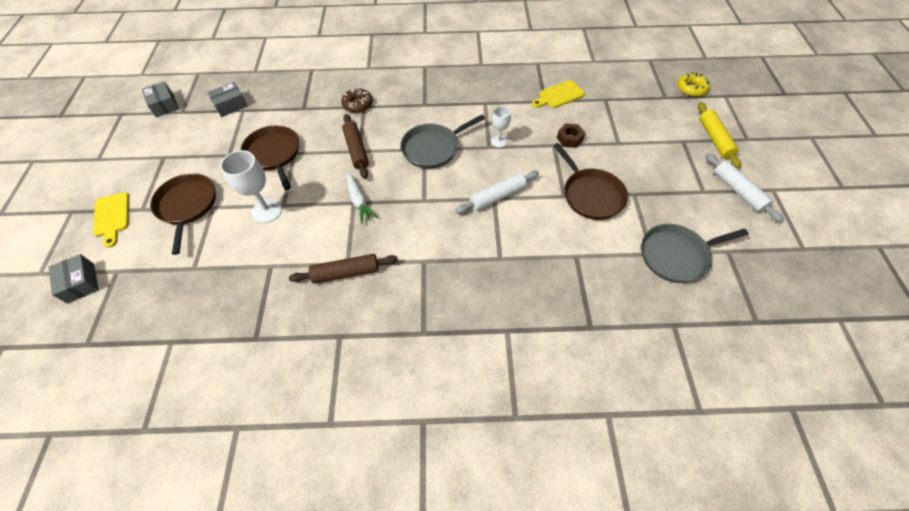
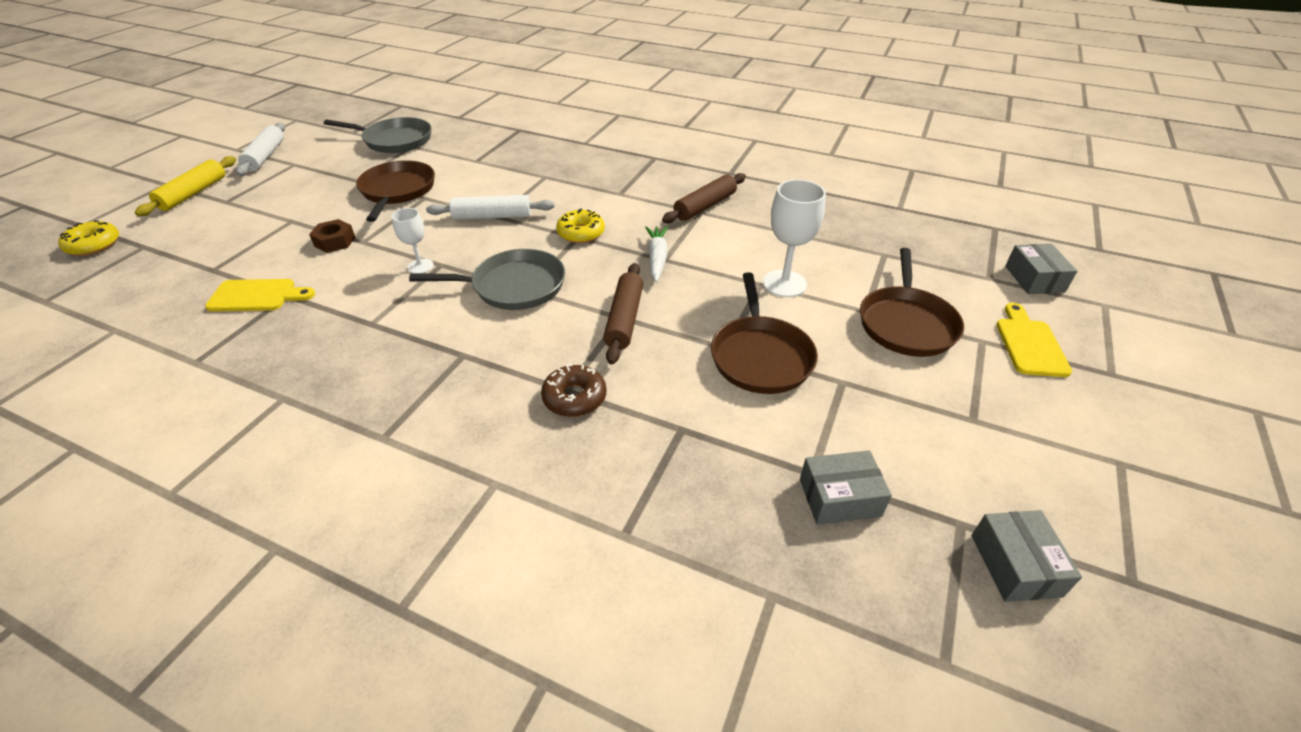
camera: 155 degrees left, 15 degrees down
(346, 272) = (705, 206): brown rolling pin -> brown rolling pin turned 60 degrees counterclockwise
(424, 205) = (581, 233): none -> yellow donut

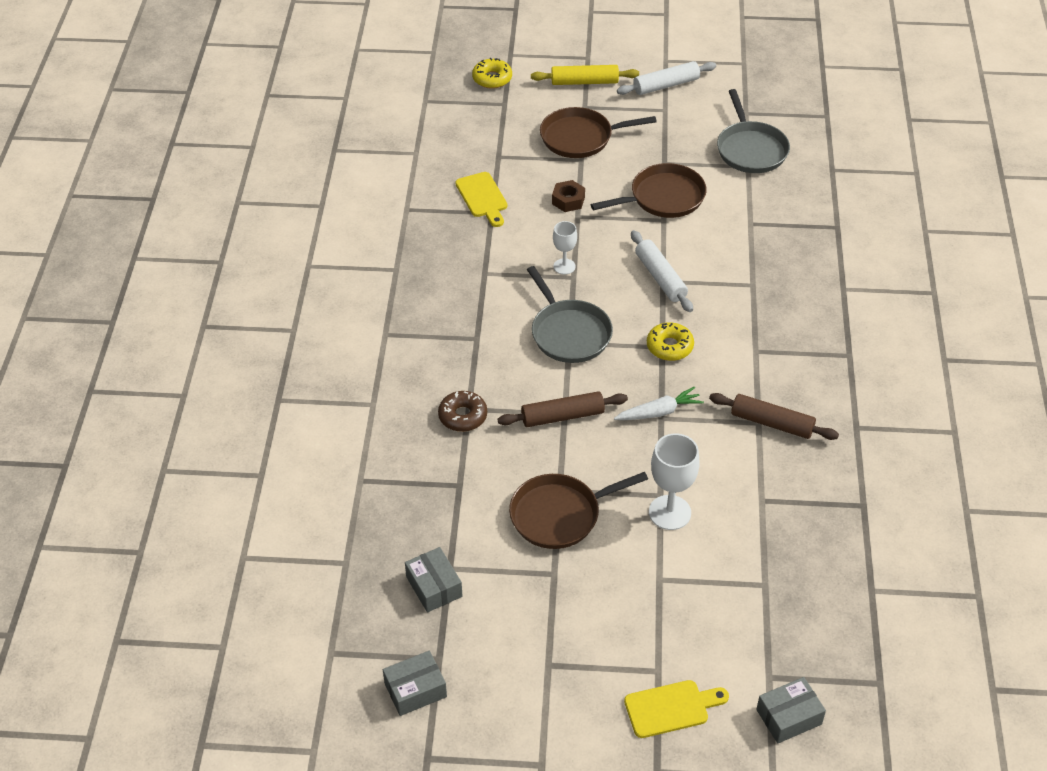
camera: 70 degrees right, 5 degrees up
(906, 324) = (655, 611): brown pan -> brown pan (580, 138)

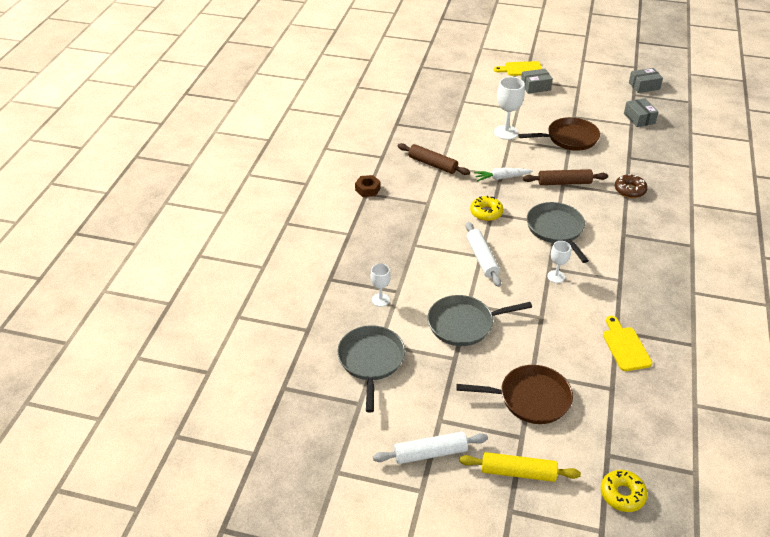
camera: 170 degrees left, 5 degrees down
(568, 200) = (548, 333): brown nut -> brown nut (367, 189)
(663, 197) = (464, 324): brown pan -> grey pan
(766, 211) = (380, 300): none -> white goblet
(789, 717) = (467, 61): grey box -> grey box (535, 87)

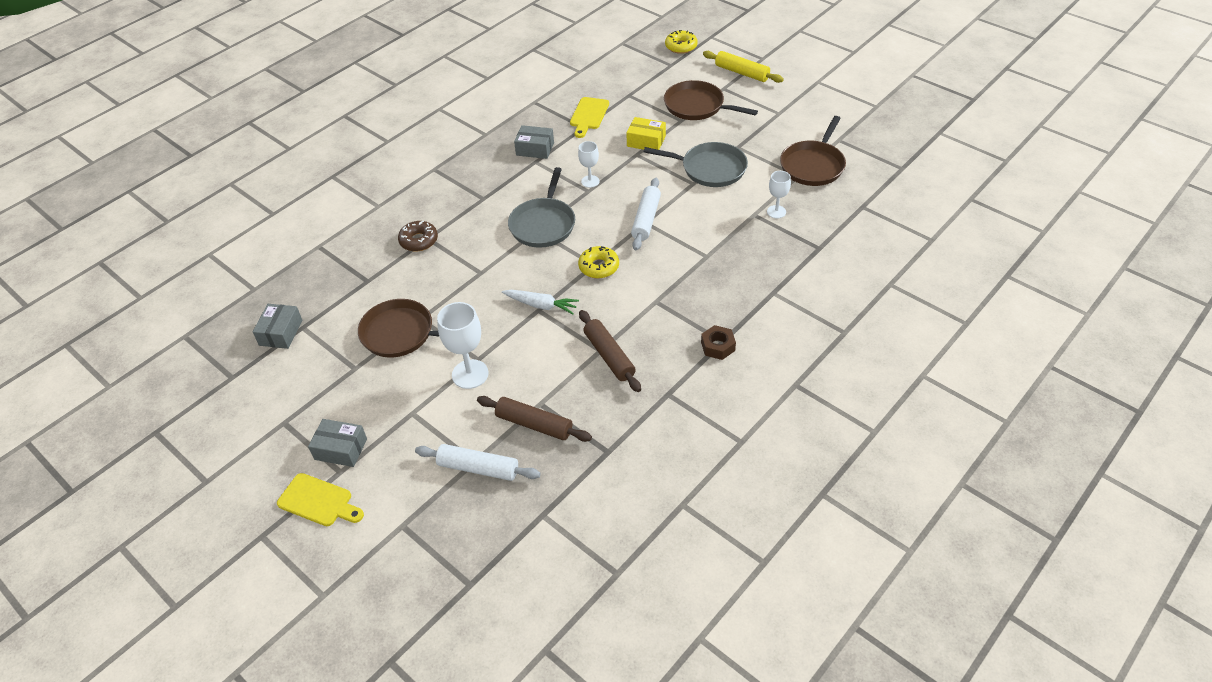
camera: 150 degrees left, 5 degrees up
(371, 360) = (813, 165): grey pan -> brown pan
(430, 453) = (798, 97): white rolling pin -> white rolling pin (478, 468)
(544, 334) = (646, 141): none -> yellow box
(564, 183) = (477, 274): brown rolling pin -> brown rolling pin (534, 424)
(644, 86) = (198, 387): grey box -> grey box (535, 149)

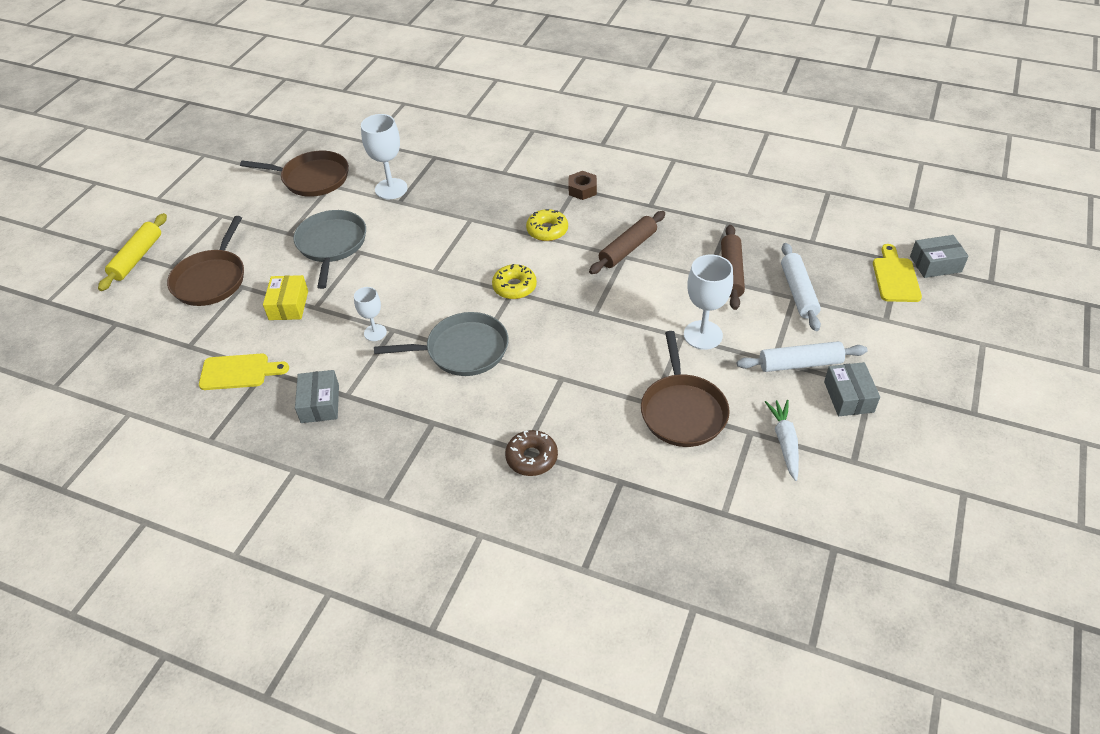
camera: 110 degrees left, 0 degrees up
(281, 333) = (744, 532): grey box -> grey box (935, 264)
(318, 501) = (910, 387): yellow cutting board -> yellow cutting board (895, 277)
(541, 305) = (587, 313): white carrot -> white carrot (784, 442)
(646, 219) = (429, 272): white rolling pin -> white rolling pin (800, 364)
(681, 46) = (70, 324): yellow donut -> yellow donut (547, 230)
(776, 212) = (391, 189): white goblet -> white goblet, size x1.68

